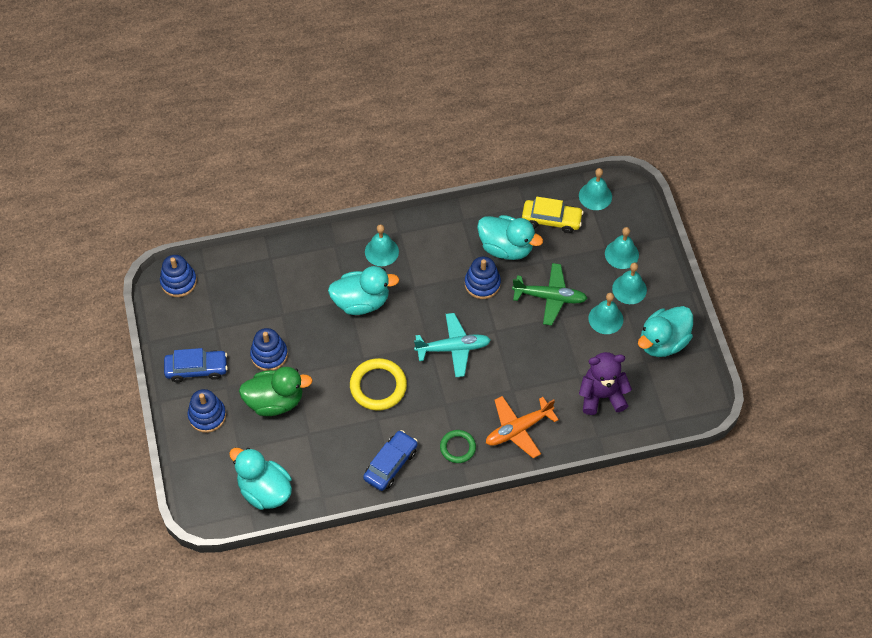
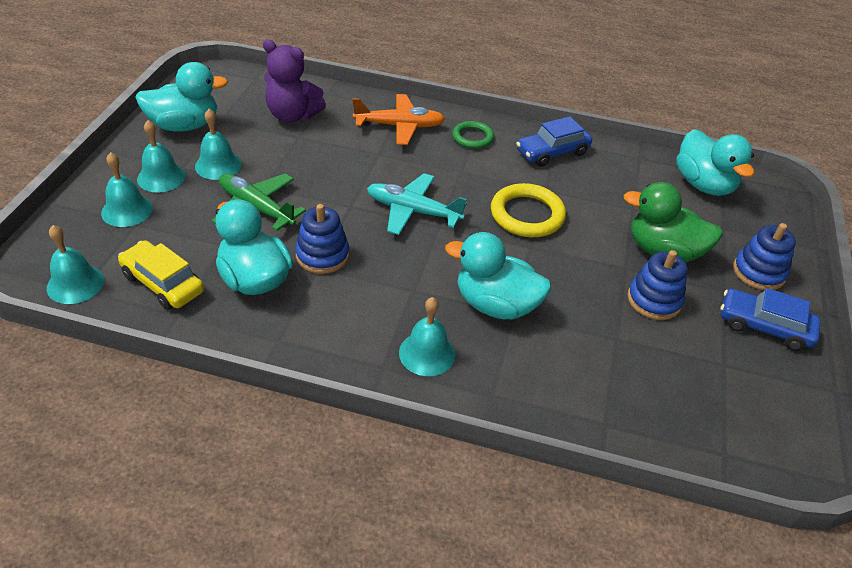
camera: 155 degrees left, 15 degrees down
(178, 282) = (774, 457): blue stacking toy -> none

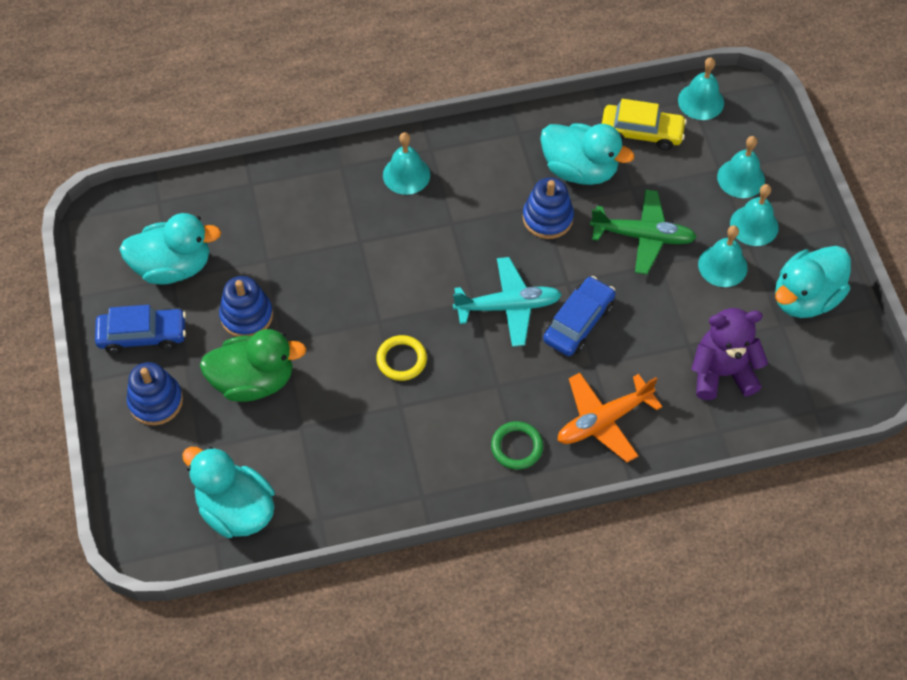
camera: 155 degrees right, 15 degrees up
(495, 305) = (378, 242): turquoise duck -> turquoise duck (173, 266)
(527, 215) = (401, 360): yellow ring -> yellow ring, size x0.62
(552, 152) = (420, 471): blue car -> blue car (578, 322)

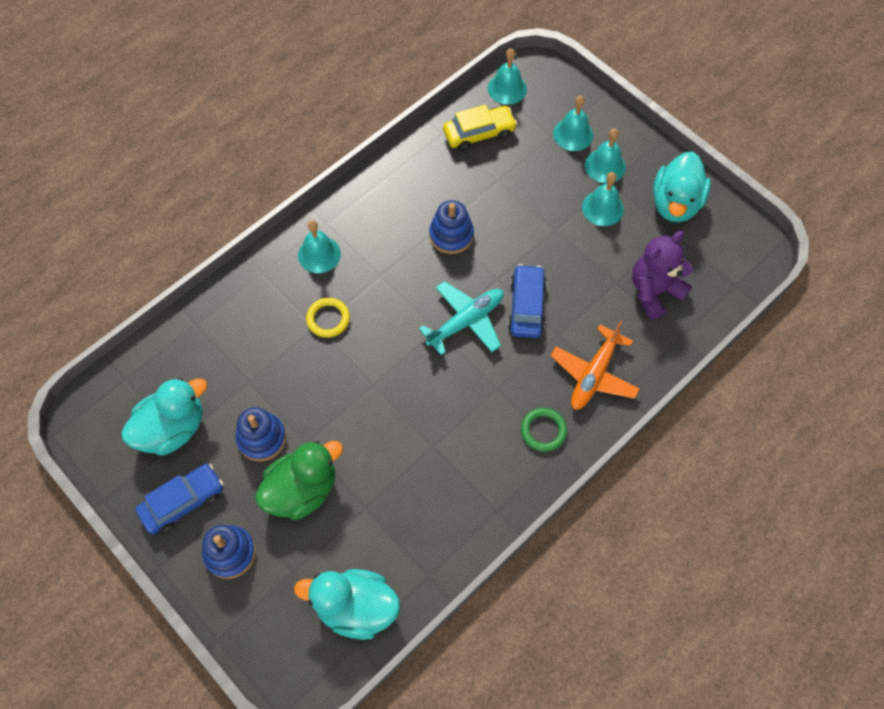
camera: 30 degrees left, 5 degrees up
(401, 360) = (410, 408): yellow ring -> yellow ring (328, 319)
(580, 170) = (451, 185): turquoise duck -> none
(643, 236) = (531, 214): green plane -> none

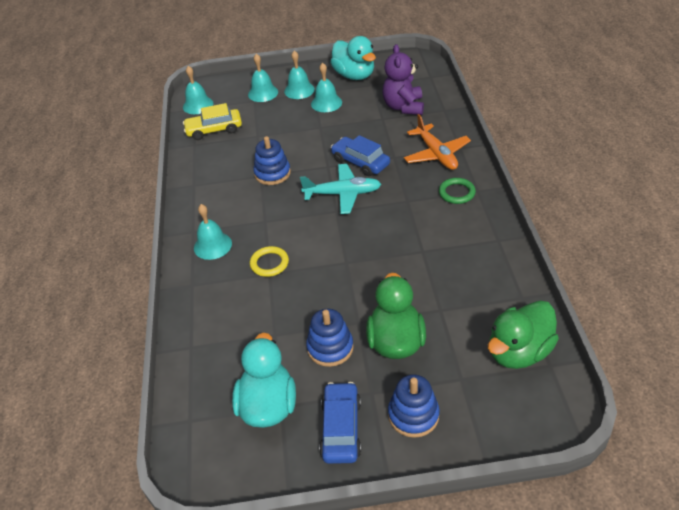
camera: 50 degrees left, 20 degrees down
(355, 607) = (518, 352): turquoise duck -> green duck
(466, 321) = (343, 194): turquoise plane -> turquoise plane turned 90 degrees clockwise
(479, 133) = (214, 130): yellow car -> yellow car turned 120 degrees counterclockwise

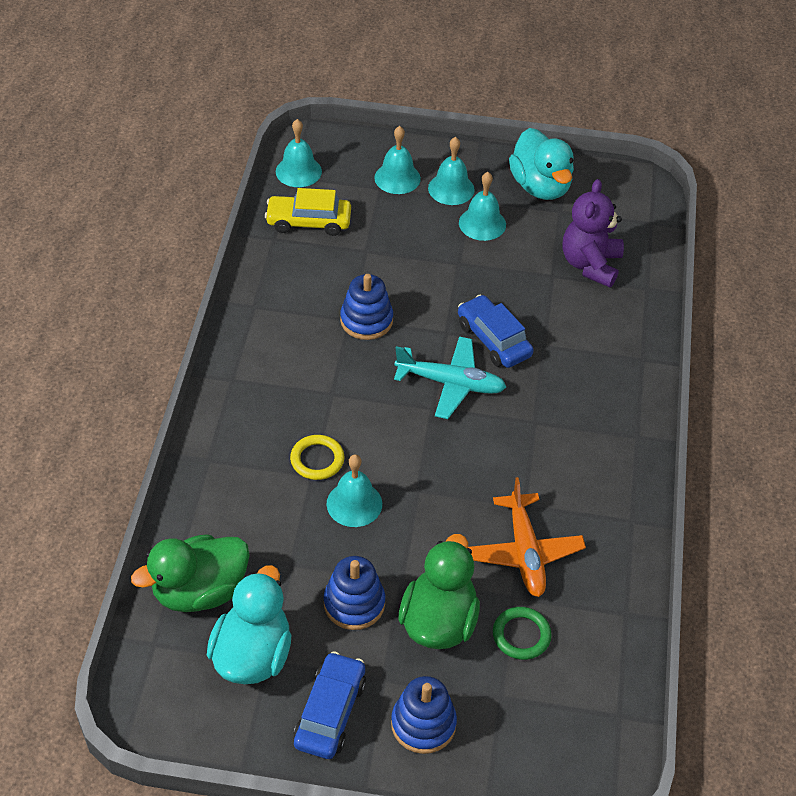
camera: 10 degrees right, 5 degrees up
(212, 245) = (252, 409): turquoise bell -> turquoise bell (354, 503)
(436, 154) = (605, 360): orange plane -> orange plane (525, 552)
(456, 193) = (607, 430): green ring -> green ring (521, 635)
(518, 352) = (588, 685): green duck -> green duck (200, 591)

